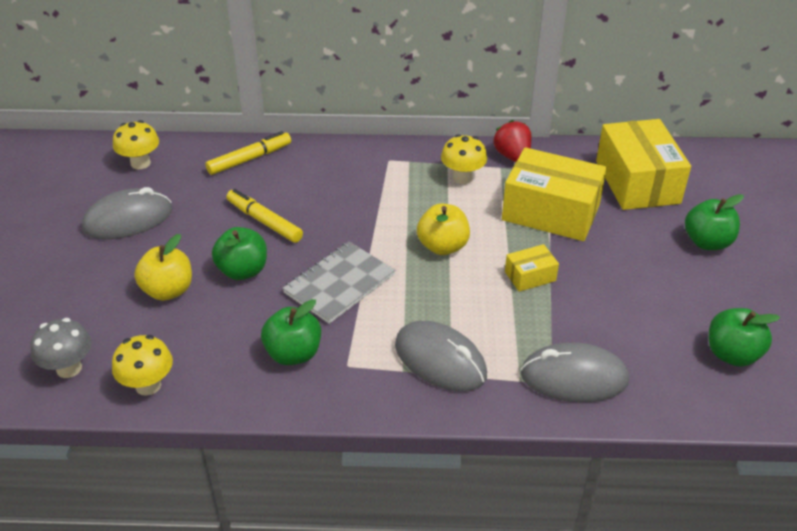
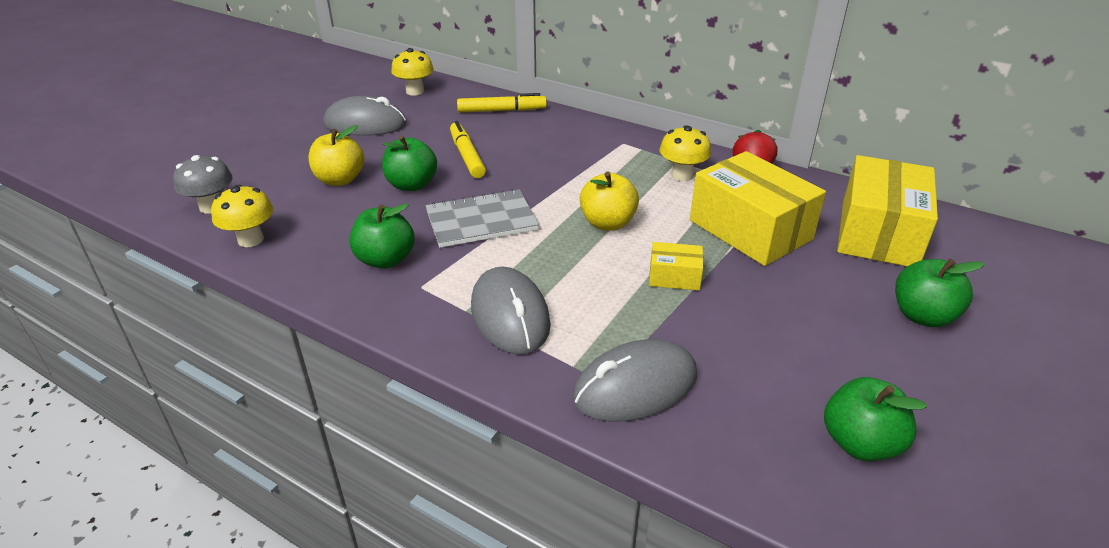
camera: 30 degrees right, 5 degrees down
(574, 377) = (635, 387): grey mouse -> grey mouse turned 60 degrees counterclockwise

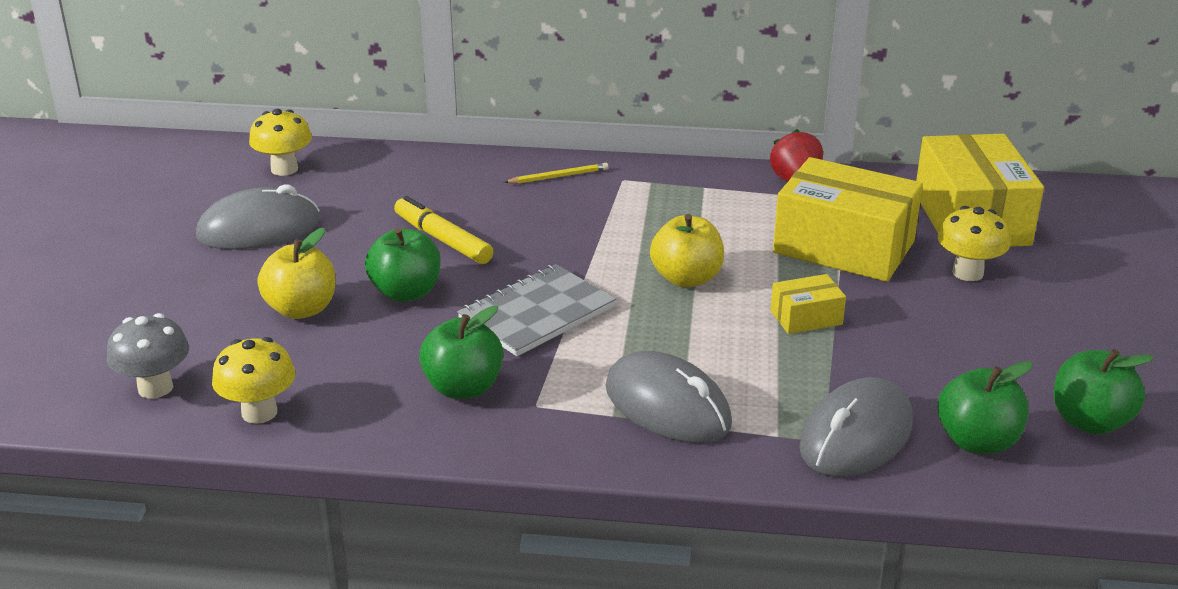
camera: 25 degrees left, 5 degrees down
(501, 110) = (432, 170): yellow marker -> none
(580, 131) = (558, 176): none -> yellow pencil
(682, 175) = (723, 203): yellow mushroom -> yellow mushroom (967, 273)
(922, 316) = (1066, 291): green apple -> green apple (977, 441)

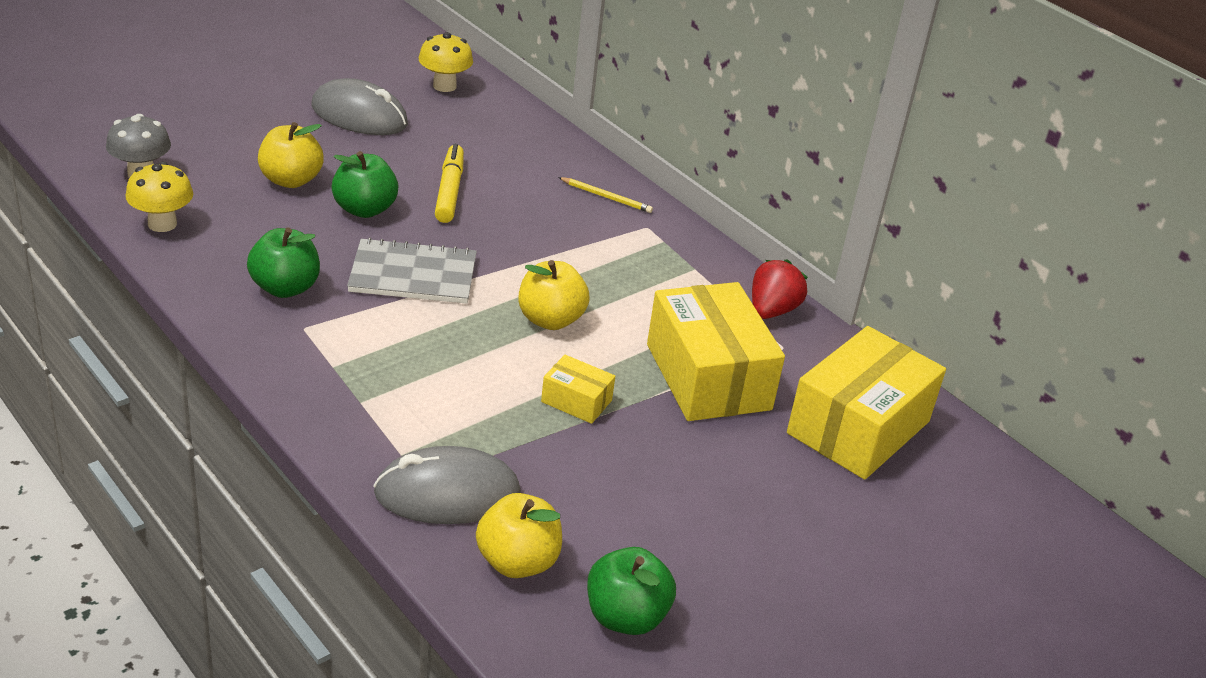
camera: 40 degrees right, 5 degrees up
(667, 406) = (373, 386): grey mouse -> none
(967, 273) = (764, 460): yellow mushroom -> none
(977, 441) = (517, 562): green apple -> yellow apple

